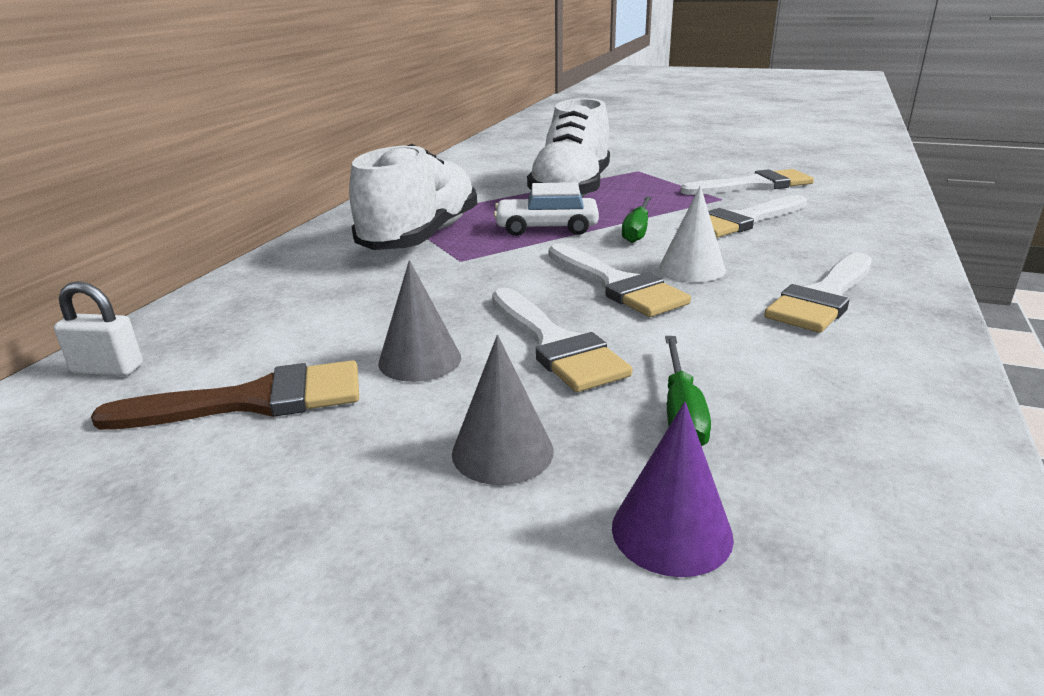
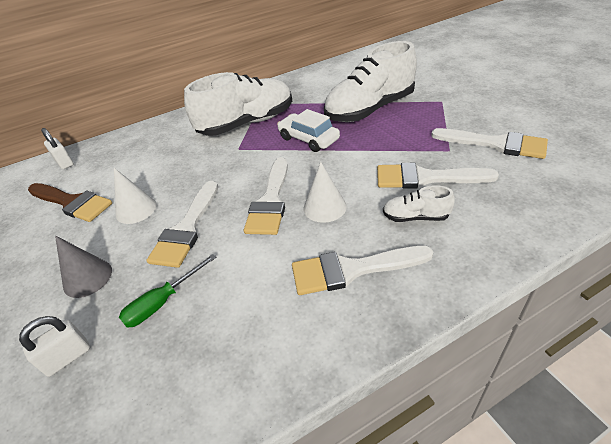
camera: 45 degrees right, 15 degrees up
(420, 360) = (136, 209): grey cone -> white cone
(637, 230) = (348, 161): green screwdriver -> none
(671, 531) = (68, 357): purple cone -> white padlock
(795, 246) = (415, 217): none -> white shoe

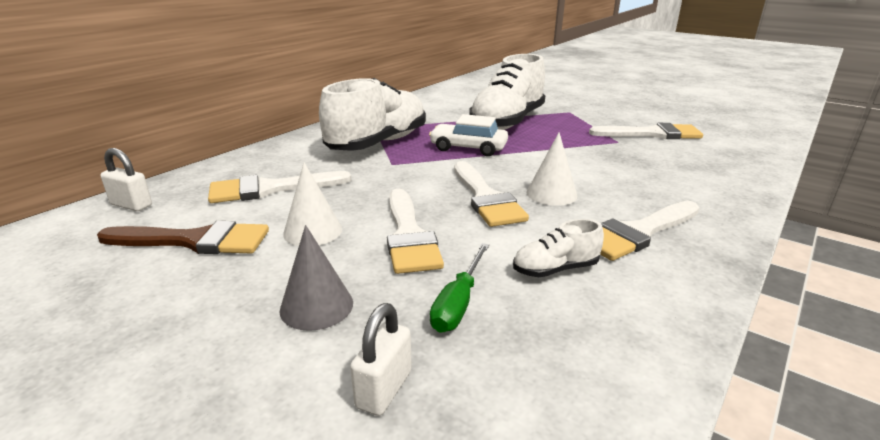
camera: 30 degrees left, 15 degrees down
(415, 217) = (647, 187): white shoe -> white shoe (555, 269)
(425, 178) = (621, 161): white brush -> white brush (270, 189)

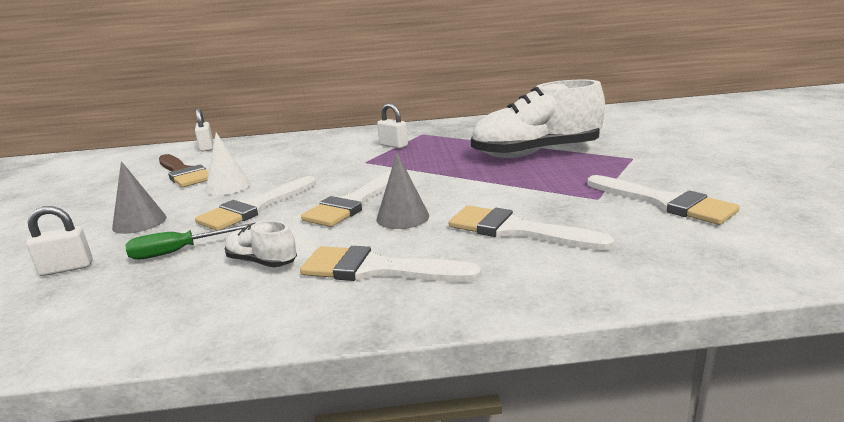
camera: 50 degrees right, 5 degrees down
(270, 189) = (270, 157): white brush -> white brush (516, 230)
(378, 143) = (393, 145): white shoe -> white padlock
(468, 148) = (443, 165): white car -> none
(551, 194) = (402, 217): white cone -> grey cone

